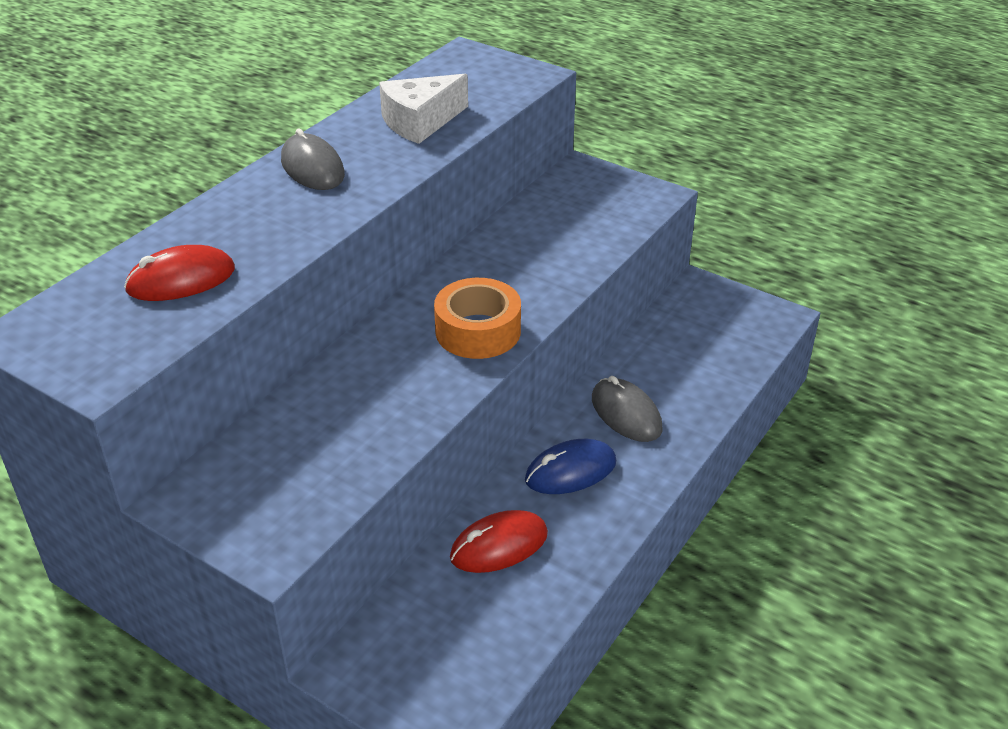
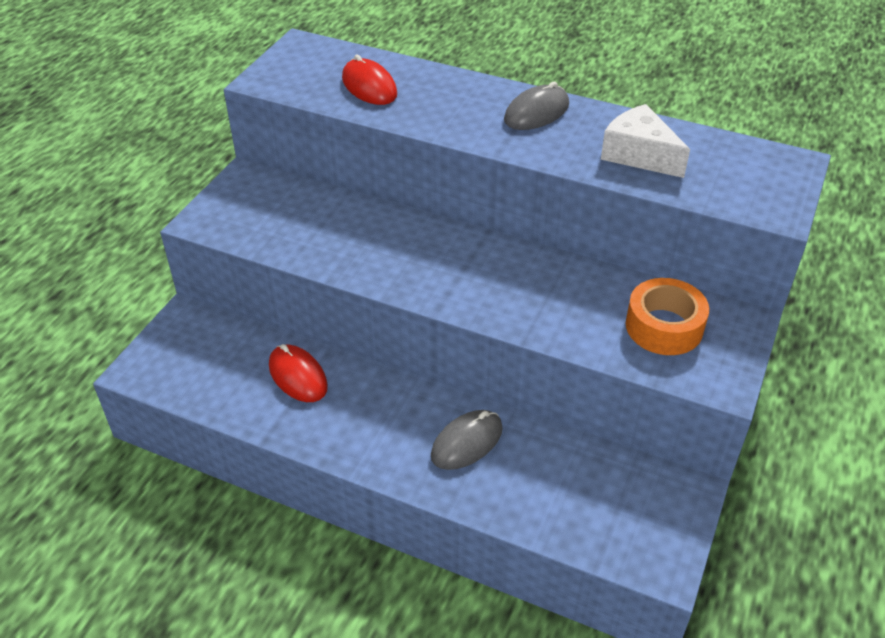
camera: 80 degrees right, 5 degrees up
(478, 331) = (450, 282): orange tape -> orange tape (664, 327)
(570, 471) = (386, 410): blue mouse -> none

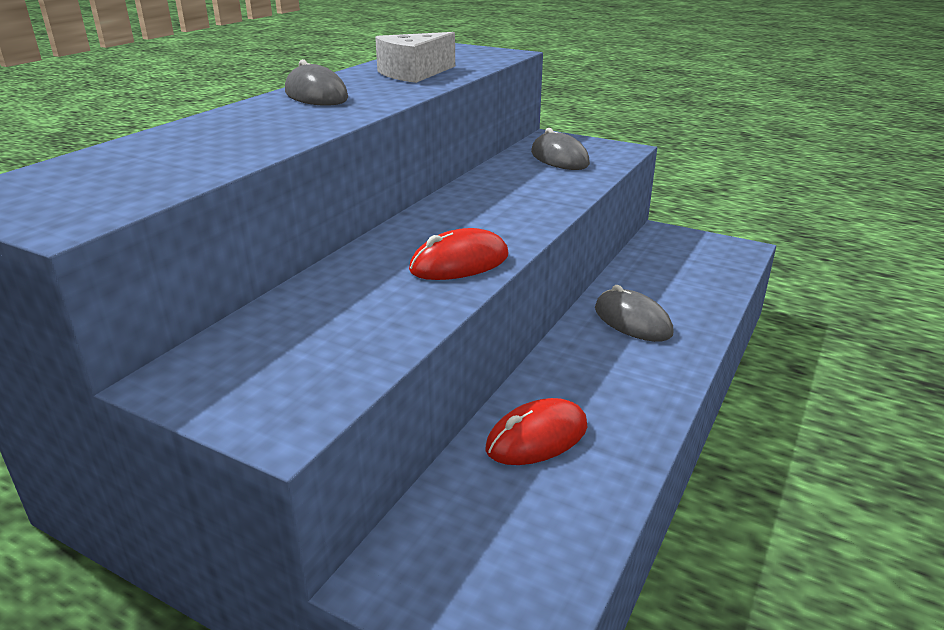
camera: 85 degrees left, 15 degrees down
(369, 86) = (178, 156): red mouse -> red mouse (459, 263)
(664, 327) = (559, 158): orange tape -> grey mouse

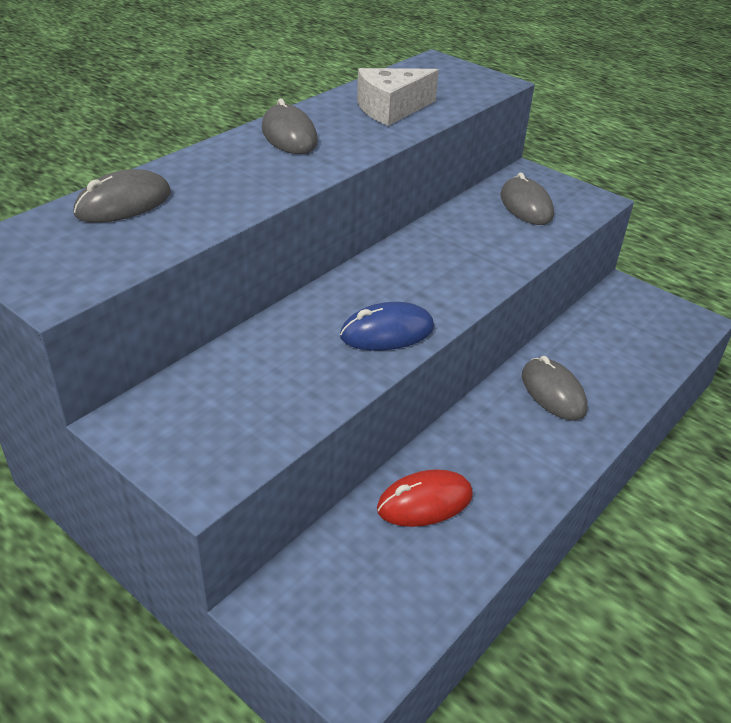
camera: 10 degrees right, 10 degrees up
(142, 151) = (123, 203): none -> grey mouse
(459, 263) = (387, 332): red mouse -> blue mouse

